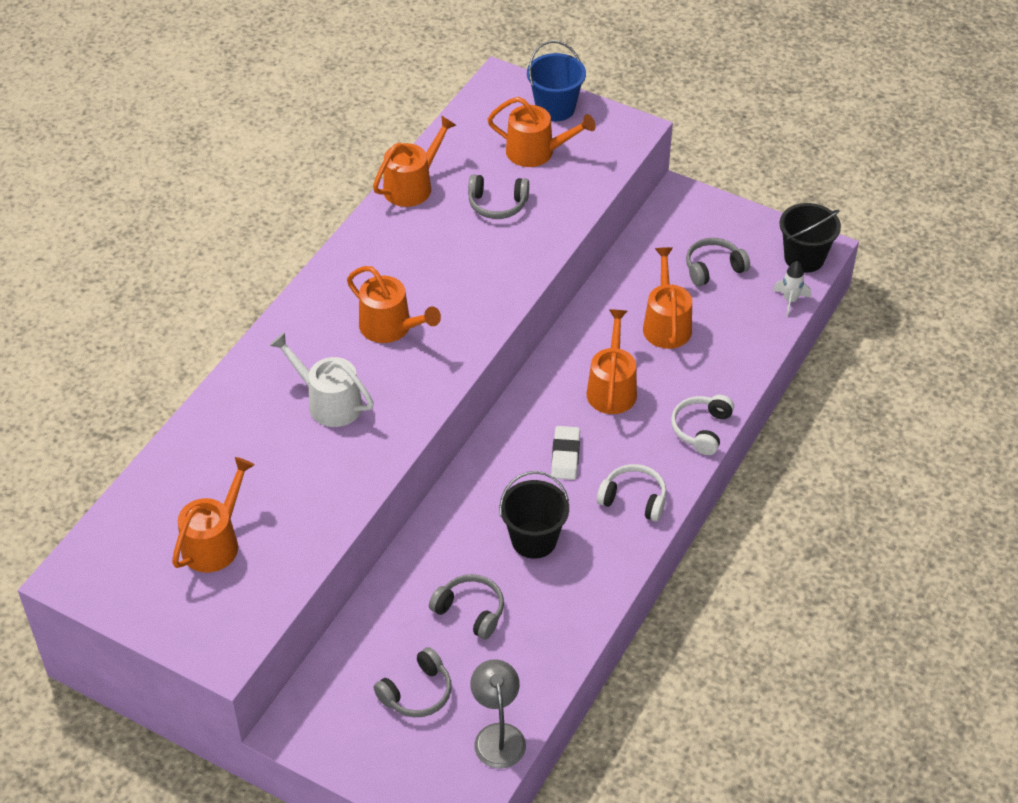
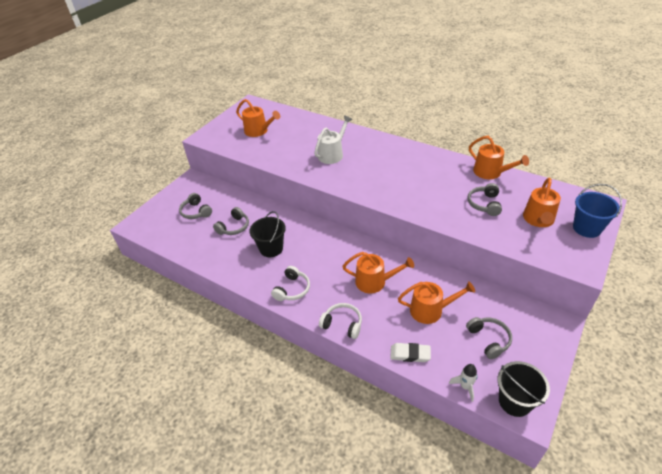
camera: 95 degrees right, 5 degrees down
(390, 327) = (382, 170): orange watering can -> none
(498, 735) = (165, 237): grey lamp -> none
(565, 456) = (325, 261): white eraser -> white eraser (410, 354)

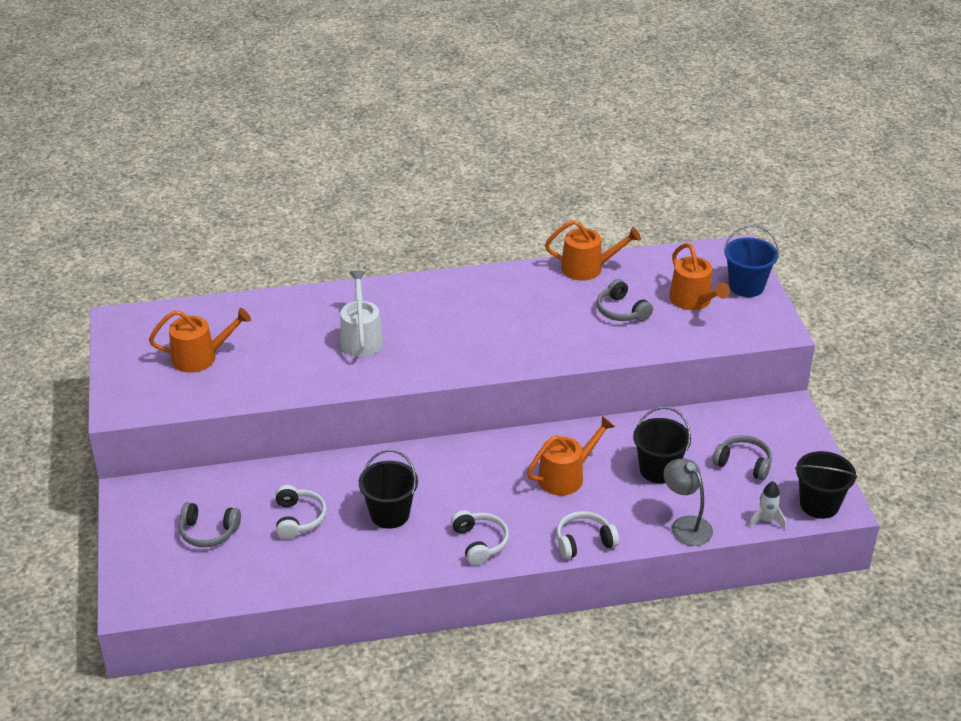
camera: 45 degrees left, 5 degrees down
(234, 227) = (298, 519): grey headphones -> white headphones
(410, 354) = (685, 525): white eraser -> grey lamp
(430, 310) = (658, 470): orange watering can -> black bucket

